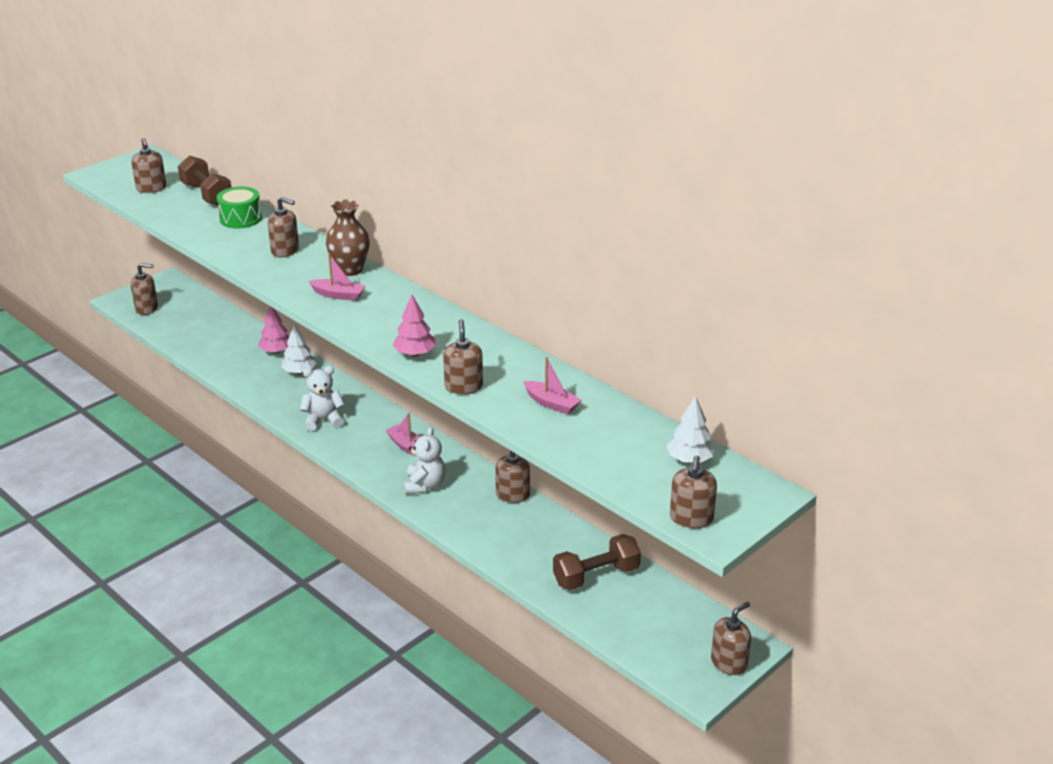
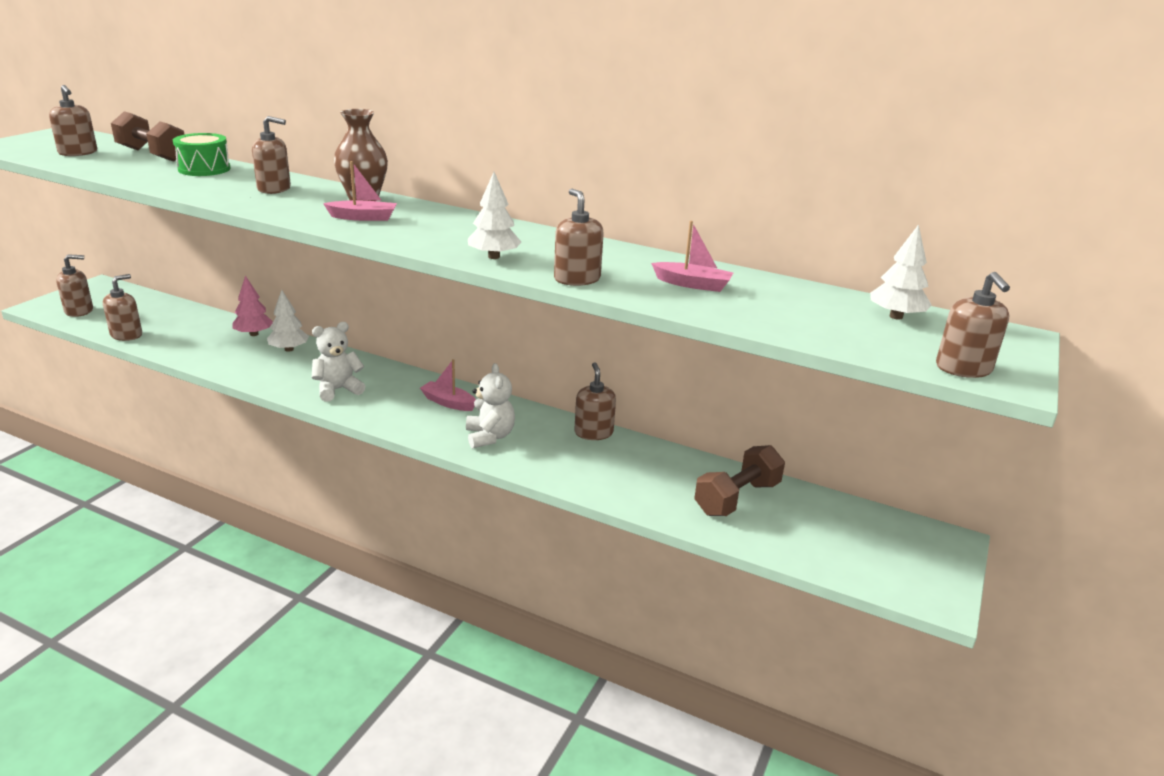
camera: 20 degrees left, 5 degrees down
(415, 354) = (494, 257): pink tree -> white tree
(729, 662) = (943, 563): brown soap dispenser -> brown soap dispenser (126, 335)

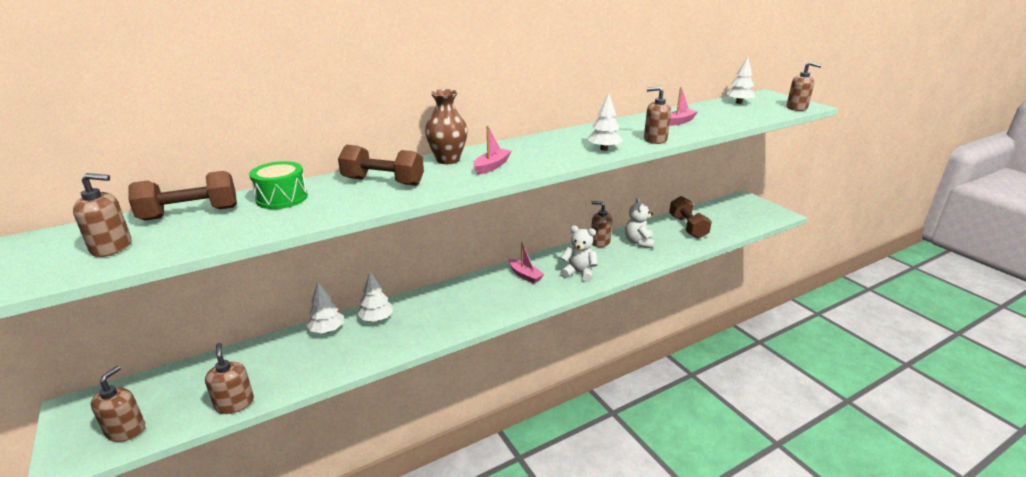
camera: 55 degrees left, 0 degrees up
(254, 334) = (327, 330): pink tree -> white tree
(274, 189) = (383, 182): brown soap dispenser -> brown dumbbell
(338, 390) = (466, 312): white teddy bear -> white teddy bear (638, 242)
(448, 402) = (525, 275): pink boat -> pink boat turned 105 degrees counterclockwise

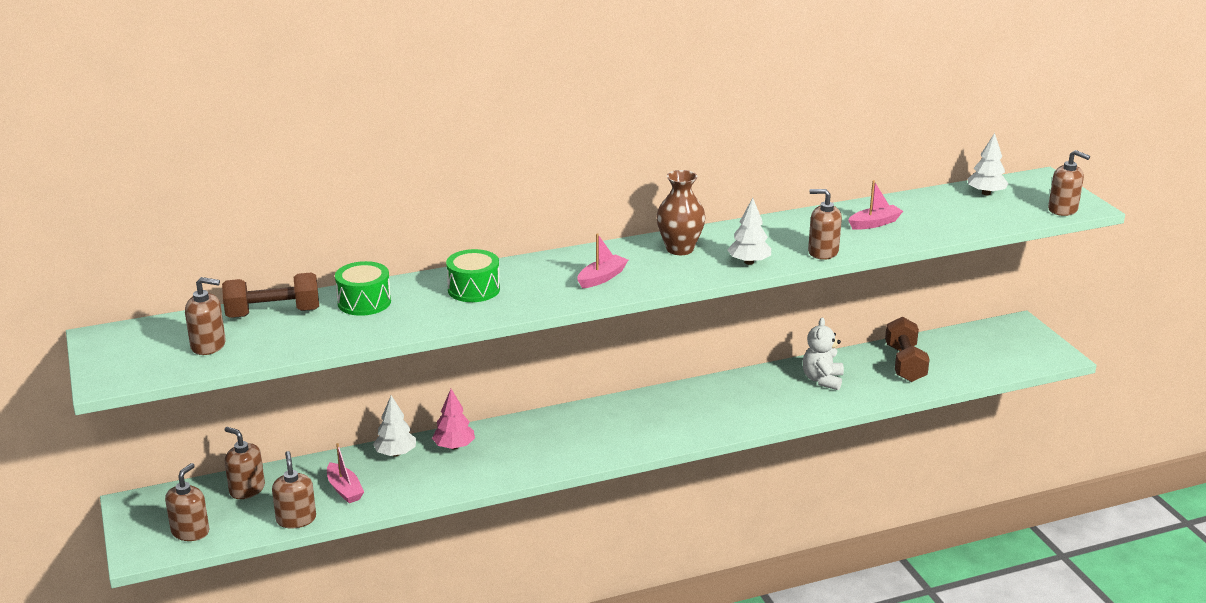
camera: 10 degrees right, 0 degrees up
(376, 319) = (454, 446): white tree -> pink tree
(383, 182) = (473, 289): brown dumbbell -> green drum
(448, 160) = (553, 264): brown vase -> brown vase (680, 249)
(525, 275) = (650, 411): pink boat -> pink boat (344, 489)
(579, 273) = (722, 415): white teddy bear -> none
(600, 242) = (768, 374): brown soap dispenser -> brown soap dispenser (247, 489)

